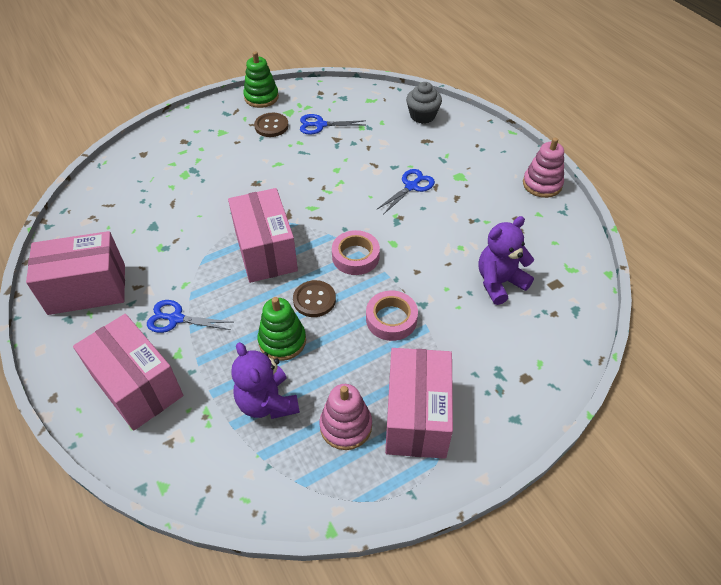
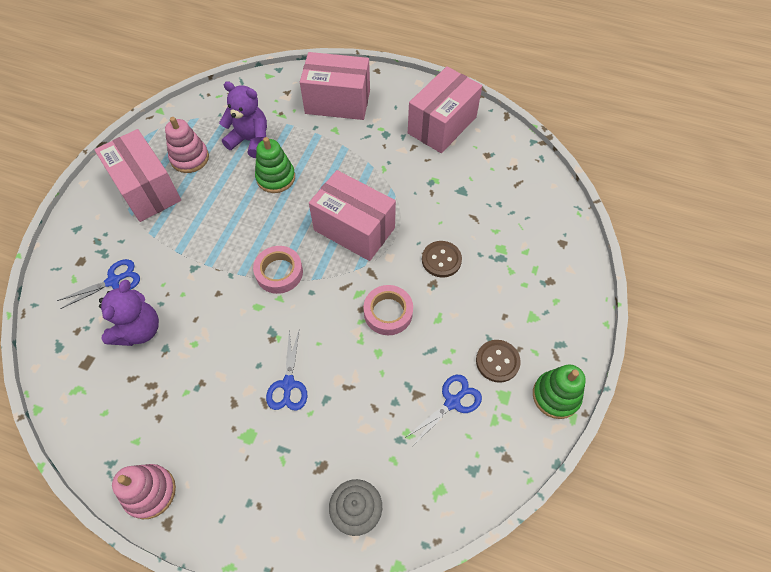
camera: 140 degrees right, 10 degrees up
(176, 319) = (361, 146): blue scissors -> blue scissors (113, 281)
(314, 300) = (280, 217): brown button -> brown button (441, 260)
(391, 319) = (210, 240): pink tape -> pink tape (388, 312)

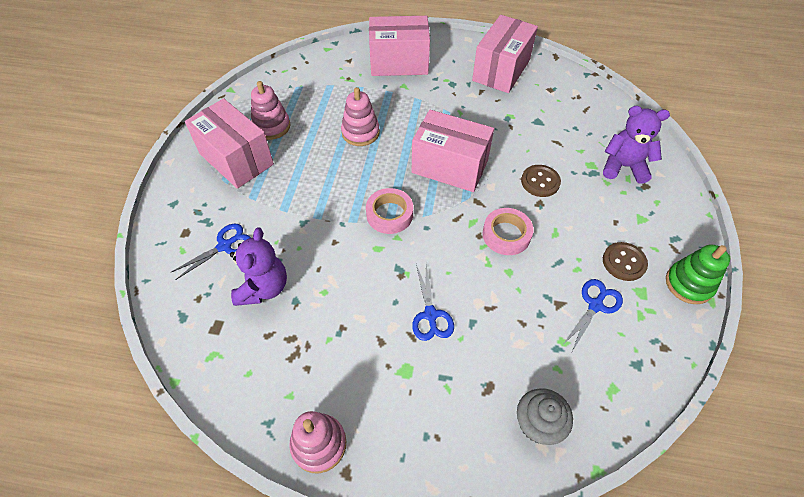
camera: 10 degrees left, 5 degrees down
(250, 140) = (326, 104): purple teddy bear -> purple teddy bear (623, 166)
(275, 177) = (360, 132): green stacking toy -> pink stacking toy

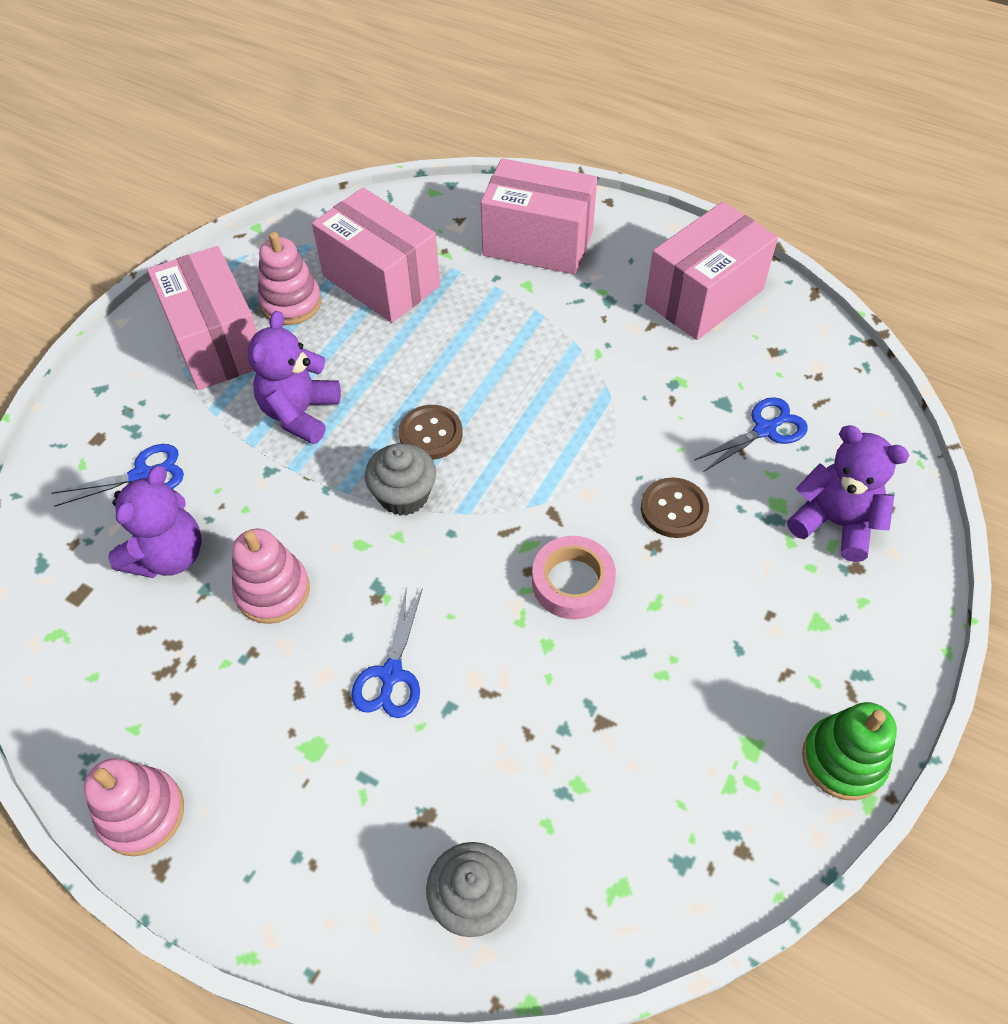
camera: 20 degrees right, 0 degrees up
(306, 185) = (300, 413): none -> purple teddy bear
(360, 132) = (421, 348): pink stacking toy -> pink stacking toy (273, 591)
(389, 214) = (404, 495): pink tape -> grey cupcake
(449, 166) = (536, 442): pink box -> pink box (381, 281)
(595, 305) = (661, 744): blue scissors -> blue scissors (765, 430)
(624, 262) = (748, 688): brown button -> brown button (431, 434)

